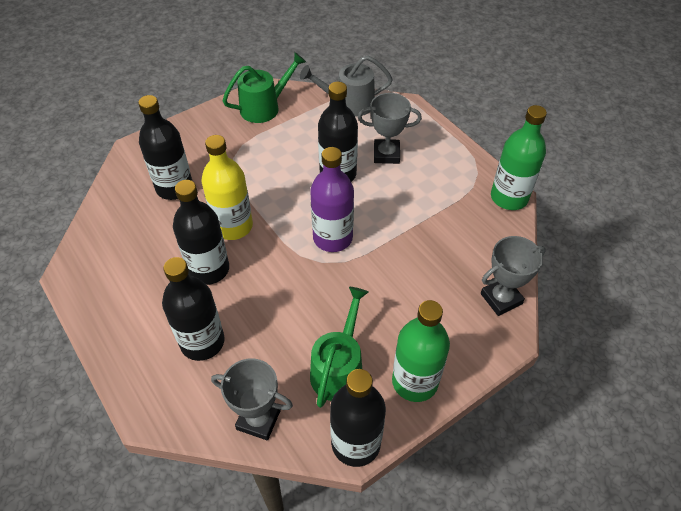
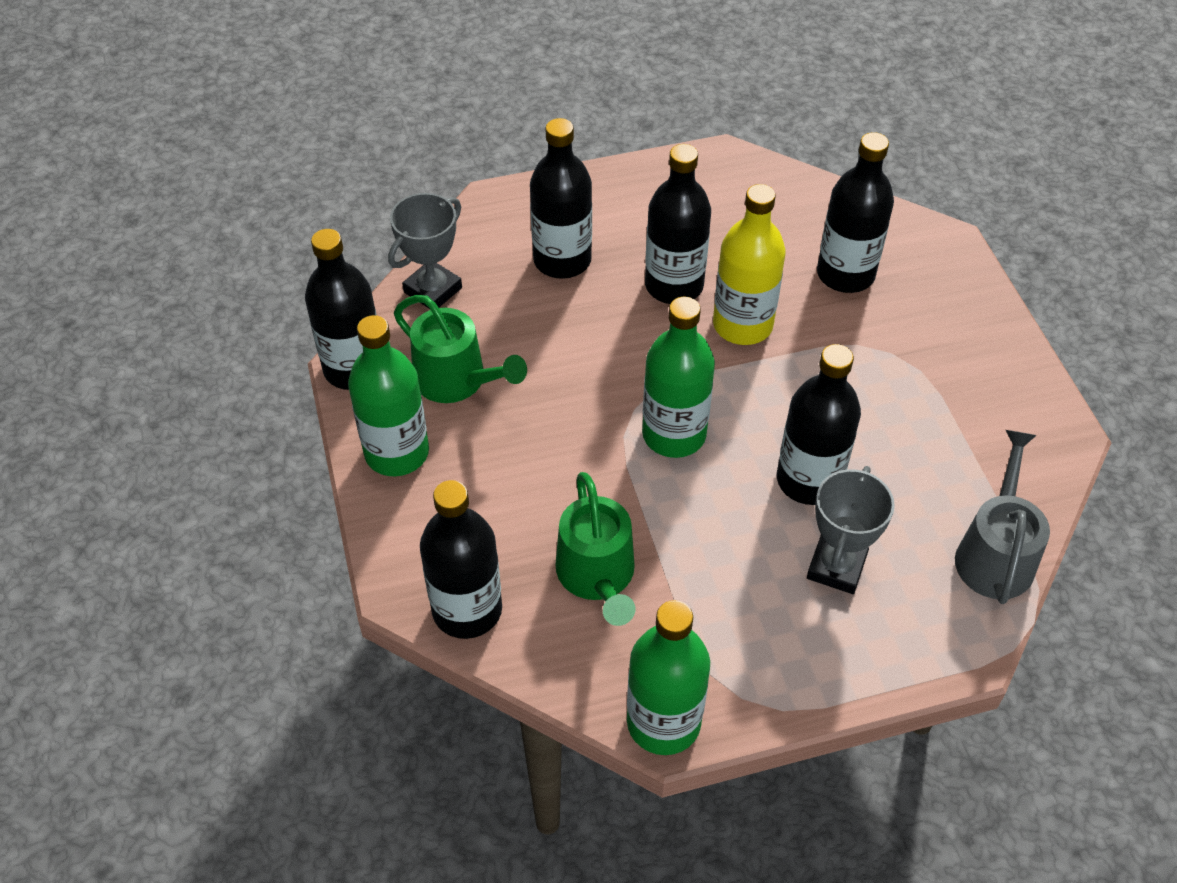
camera: 110 degrees right, 0 degrees up
(264, 107) = (1013, 421): green watering can -> green watering can (597, 576)
(332, 238) = (674, 434): purple bottle -> green bottle
(501, 299) = (467, 610): grey trophy -> black bottle

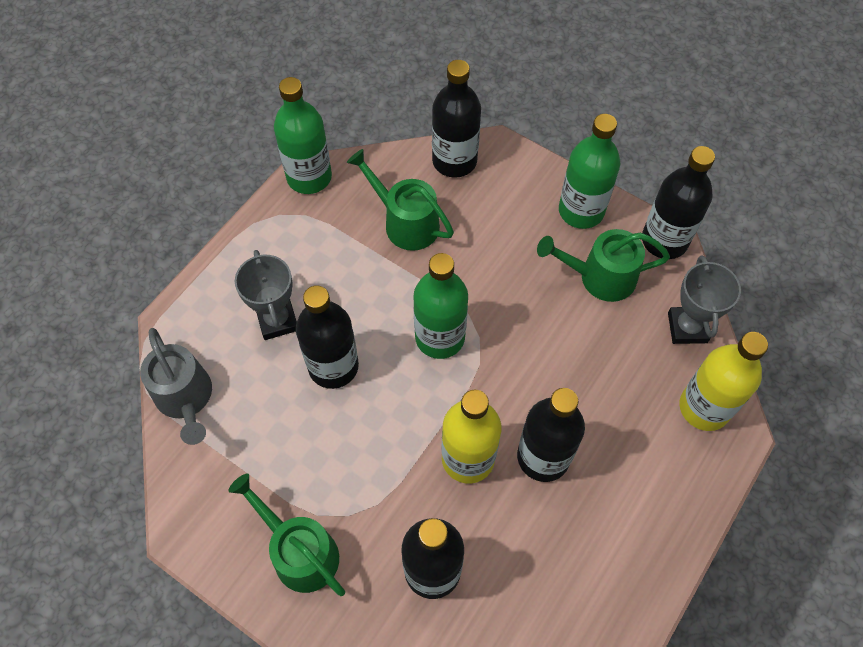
camera: 140 degrees right, 10 degrees up
(496, 232) = (704, 407): none -> yellow bottle
(562, 260) = (636, 418): black bottle -> none
(956, 354) = (300, 552): none -> green watering can

